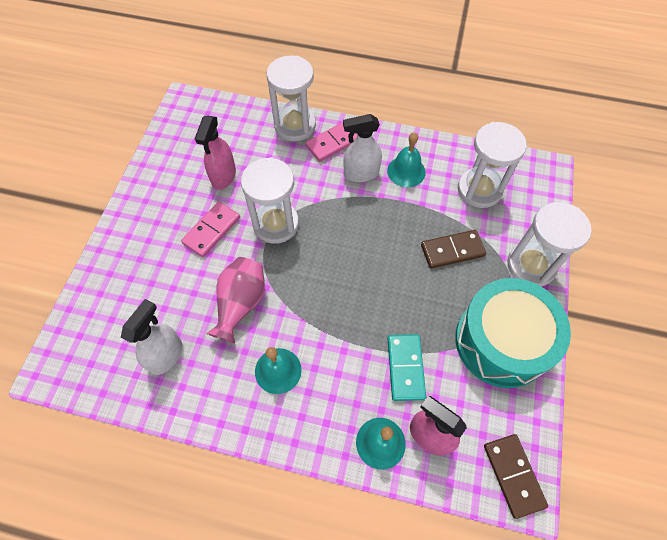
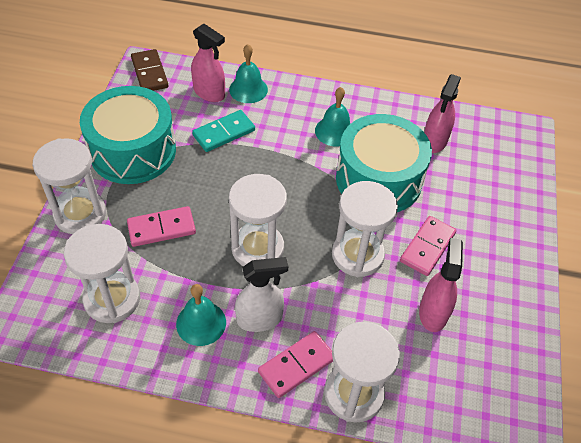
camera: 175 degrees right, 10 degrees down
(166, 355) = (434, 141): white spray bottle -> pink spray bottle
(240, 304) = (378, 179): pink vase -> turquoise drum
(364, 231) = (257, 248): none -> white hourglass
(405, 368) = (224, 133): turquoise domino -> turquoise domino turned 60 degrees clockwise
(452, 250) = (161, 228): brown domino -> pink domino

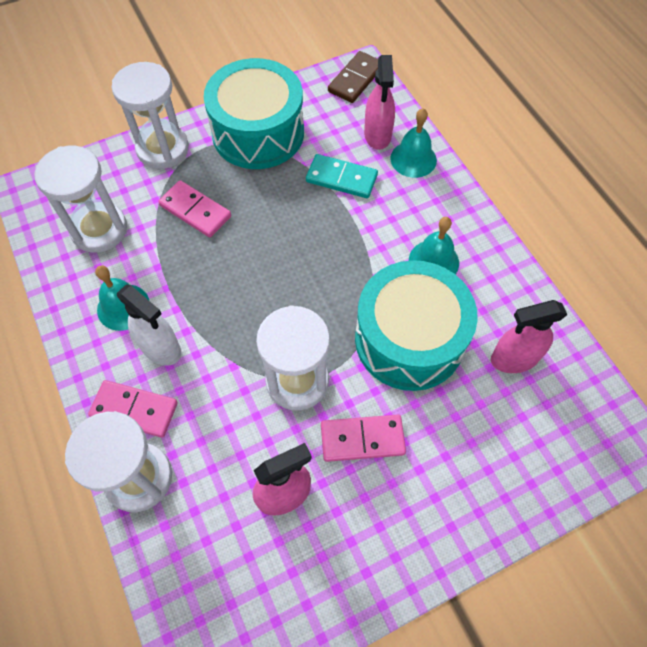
camera: 55 degrees right, 10 degrees up
(257, 248) = (234, 294): white hourglass -> none

